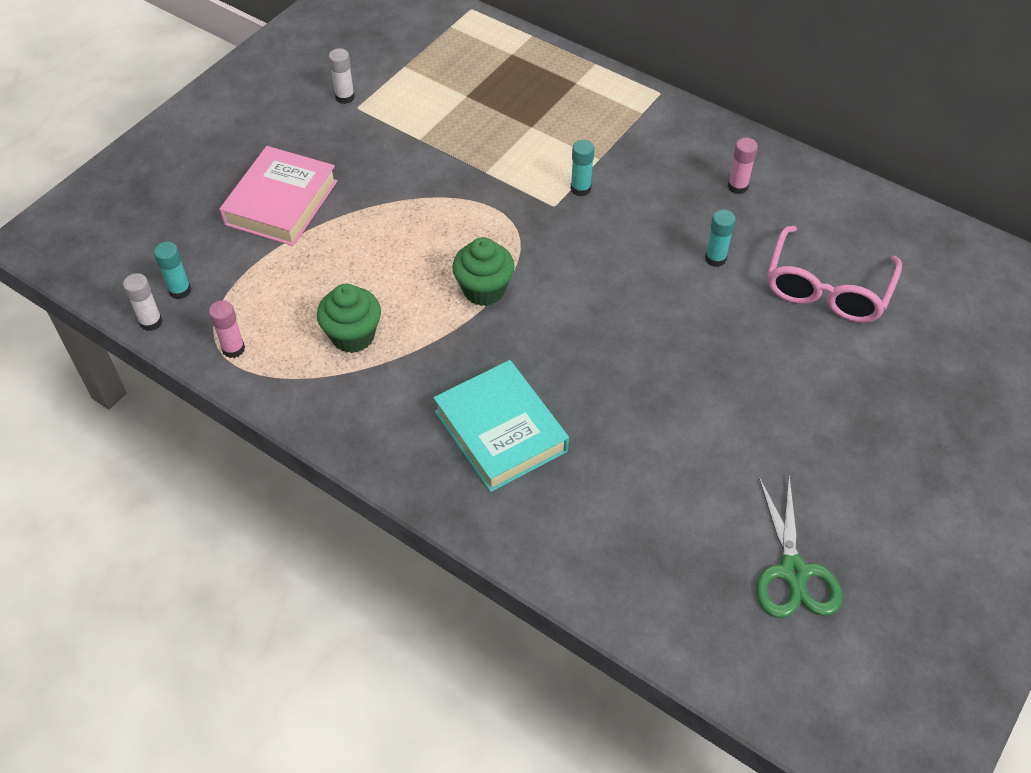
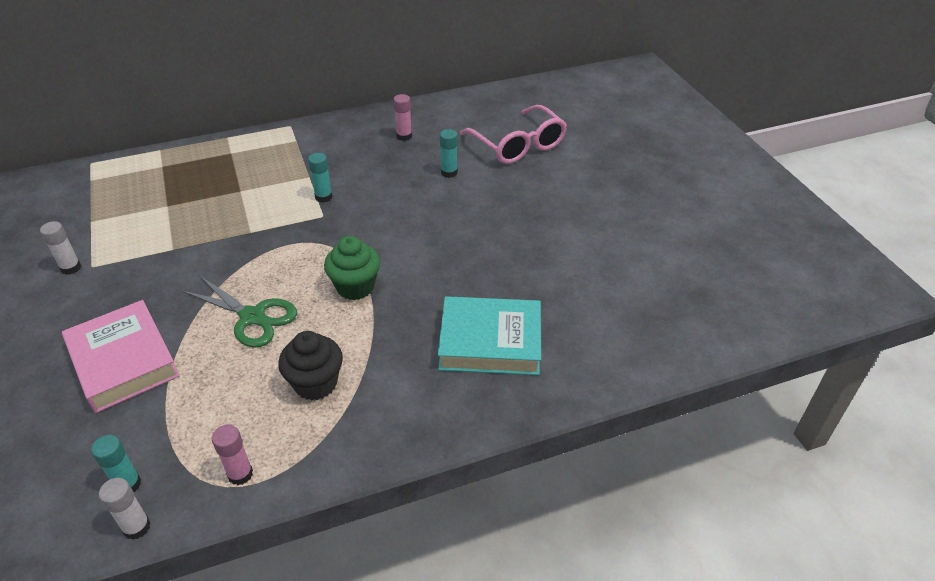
camera: 55 degrees left, 10 degrees down
(353, 336) = (315, 383): green cupcake -> black cupcake
(793, 572) = (712, 263): green scissors -> green scissors (253, 317)

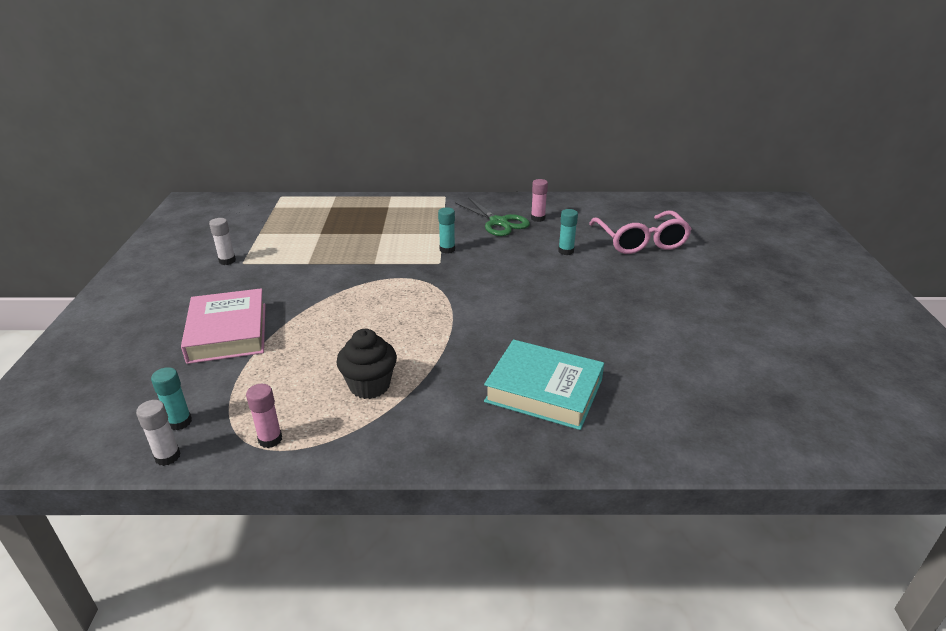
camera: 20 degrees right, 10 degrees down
(253, 317) = (344, 324): green scissors -> green scissors (499, 222)
(355, 287) = (441, 320): green cupcake -> none

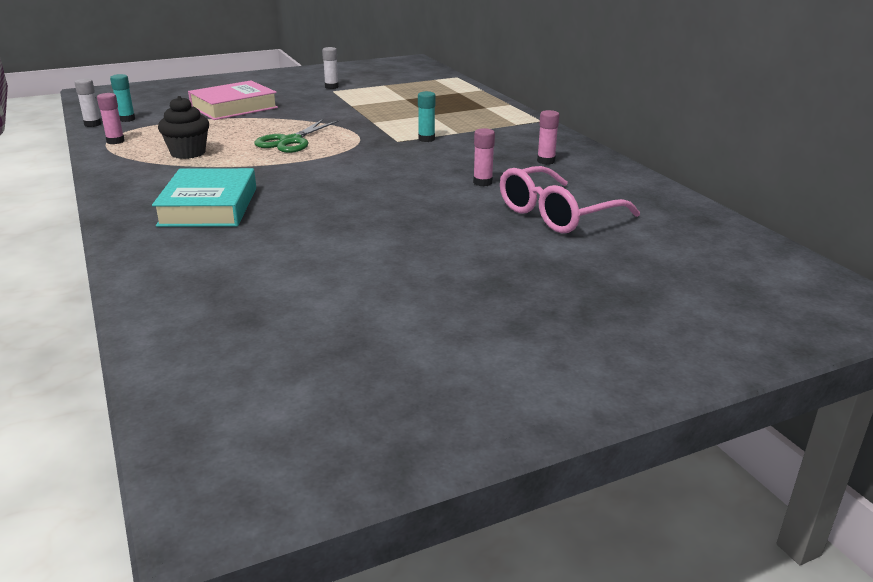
camera: 65 degrees right, 5 degrees down
(499, 222) = (511, 148): green scissors -> green scissors (291, 141)
(566, 251) = (482, 182): turquoise glue stick -> pink glue stick

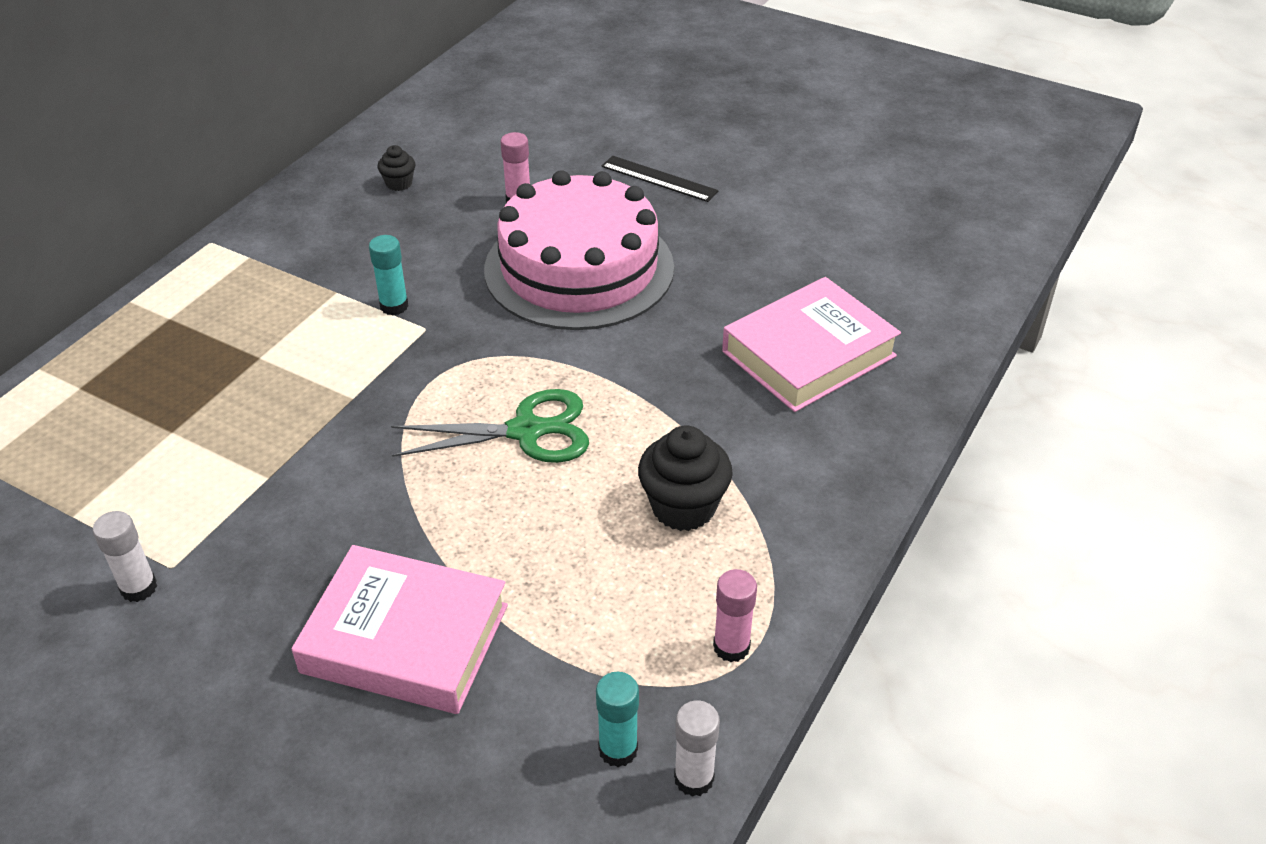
camera: 125 degrees left, 15 degrees up
(209, 206) = (808, 353): turquoise book -> pink book
(387, 179) = (579, 268): none -> pink cake
(446, 225) = (659, 179): none -> black ruler
(546, 161) = (399, 183): pink glue stick -> black cupcake
(556, 214) = (560, 130): pink glasses -> none

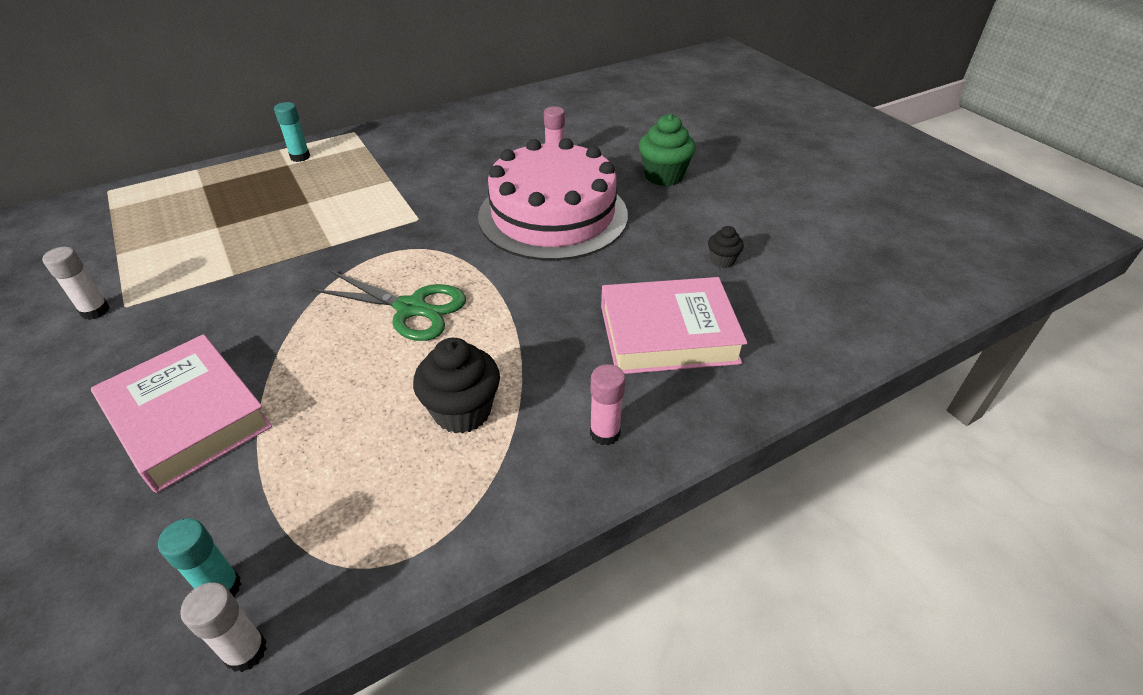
camera: 30 degrees right, 0 degrees up
(394, 306) = (414, 199): turquoise glue stick -> turquoise glue stick (300, 157)
(399, 183) = (491, 131): black cupcake -> black cupcake (722, 261)
(659, 179) = (663, 176): black ruler -> green cupcake
(731, 647) = (387, 547): pink glue stick -> pink glue stick (605, 433)

